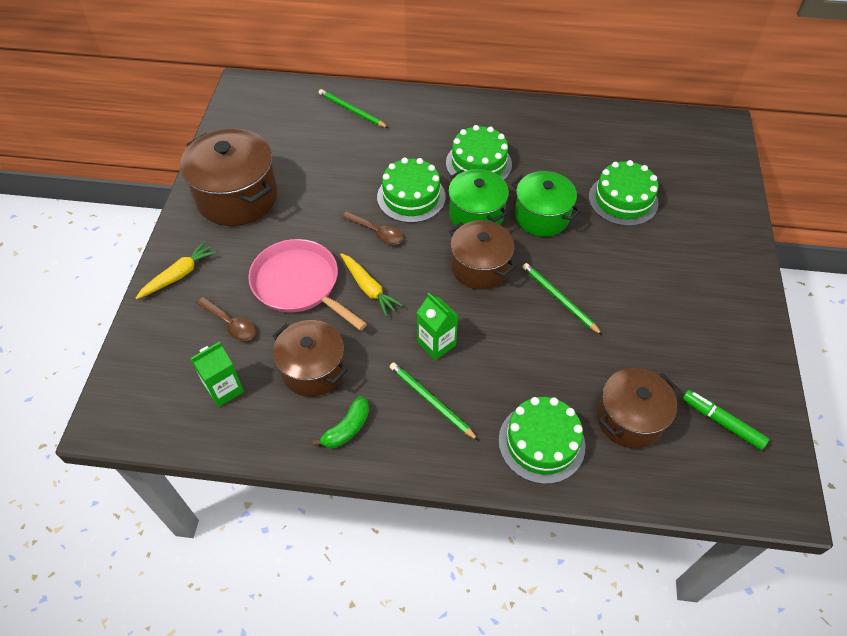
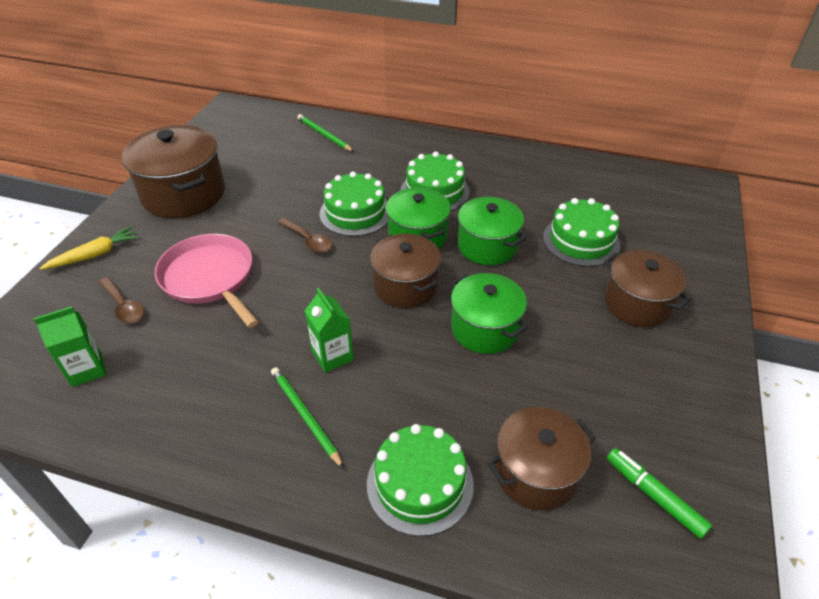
camera: 10 degrees right, 10 degrees down
(313, 369) = (189, 363): brown pot -> brown pot (637, 303)
(347, 428) = (199, 431): green banana -> none
(368, 288) = (280, 291): yellow carrot -> none
(559, 299) = (485, 328): green pencil -> green pot

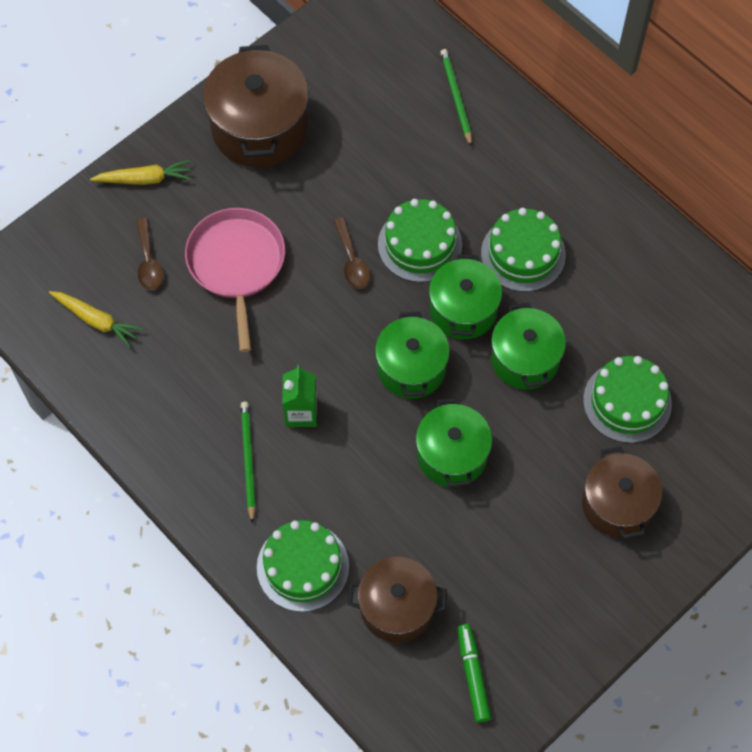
camera: 30 degrees right, 20 degrees up
(87, 370) = (96, 320): green carton -> yellow carrot
(405, 286) = (411, 368): brown pot -> green pot

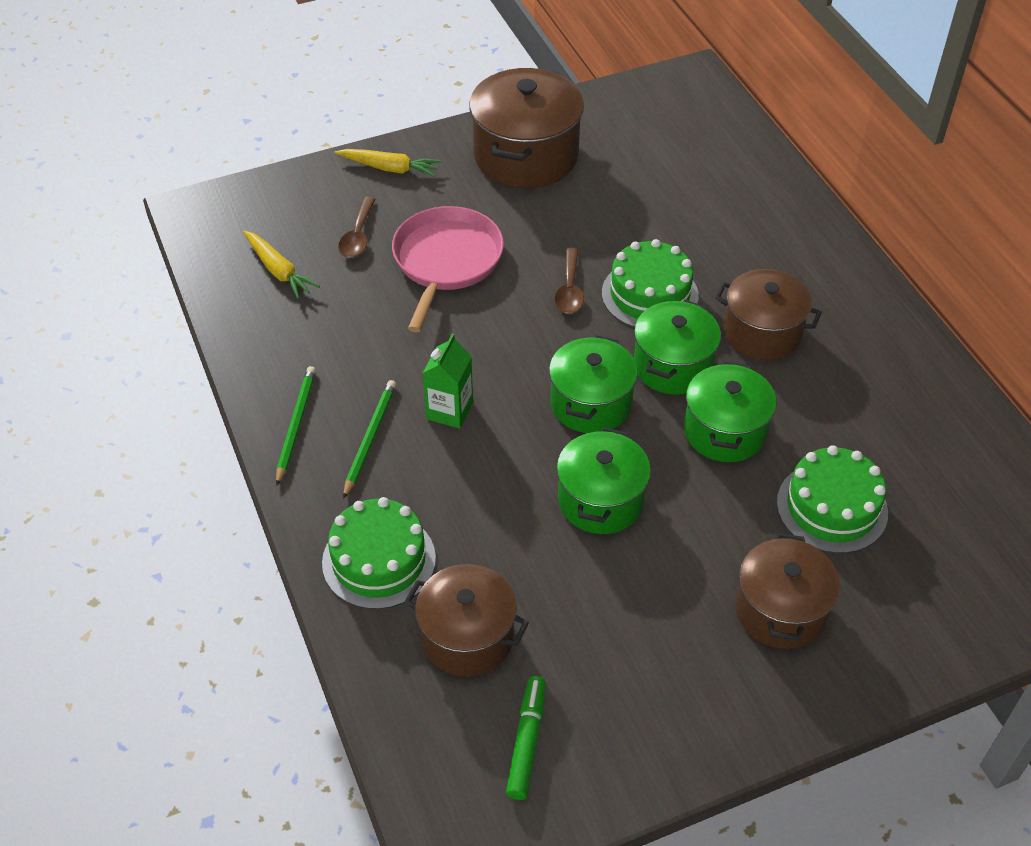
camera: 20 degrees right, 15 degrees down
(456, 97) = (743, 180): green pencil -> green pencil (296, 425)
(523, 254) = (762, 333): green cake -> brown pot

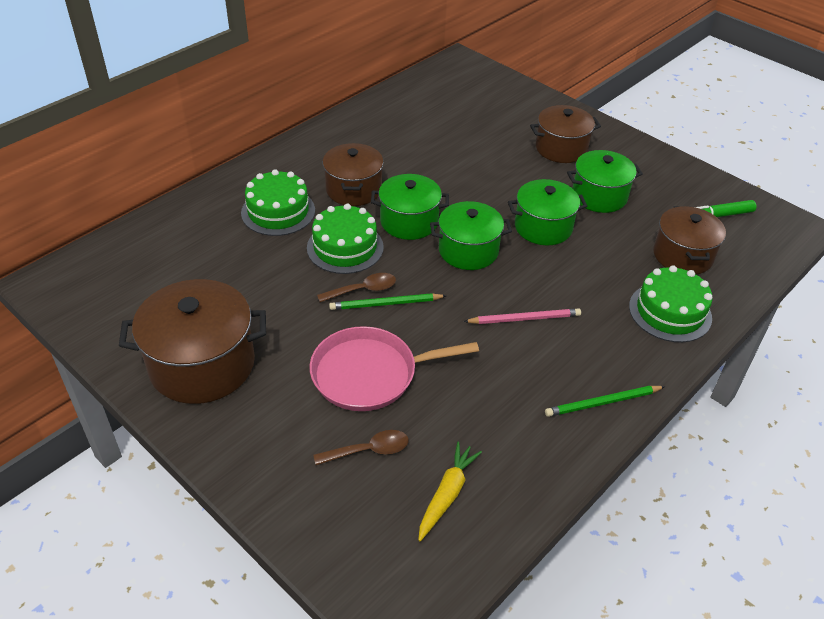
camera: 115 degrees left, 5 degrees down
(370, 438) = (581, 353): green pencil -> green pencil (385, 304)
(389, 168) = (259, 464): yellow carrot -> none
(449, 410) = (524, 319): green carton -> pink pencil
(724, 431) = (450, 189): green pot -> green pot (599, 196)
(832, 507) = (478, 142): green cake -> green cake (278, 211)

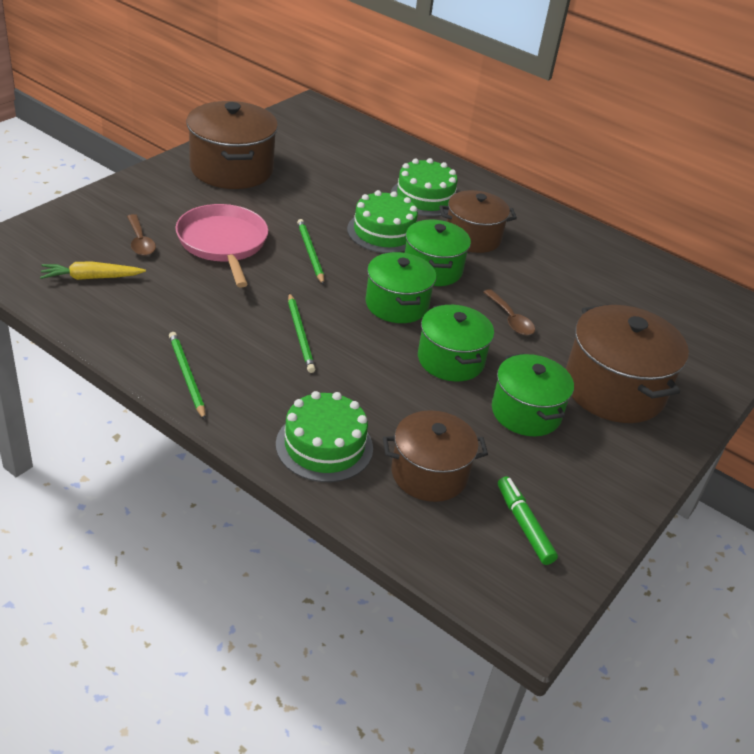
camera: 80 degrees right, 5 degrees down
(363, 290) = (327, 241): brown spoon -> brown spoon (510, 319)
(447, 494) = (91, 278): yellow carrot -> yellow carrot turned 150 degrees clockwise
(524, 319) = (300, 335): pink pencil -> green pencil
(561, 148) = (613, 389): brown pot -> brown pot, size x1.51

